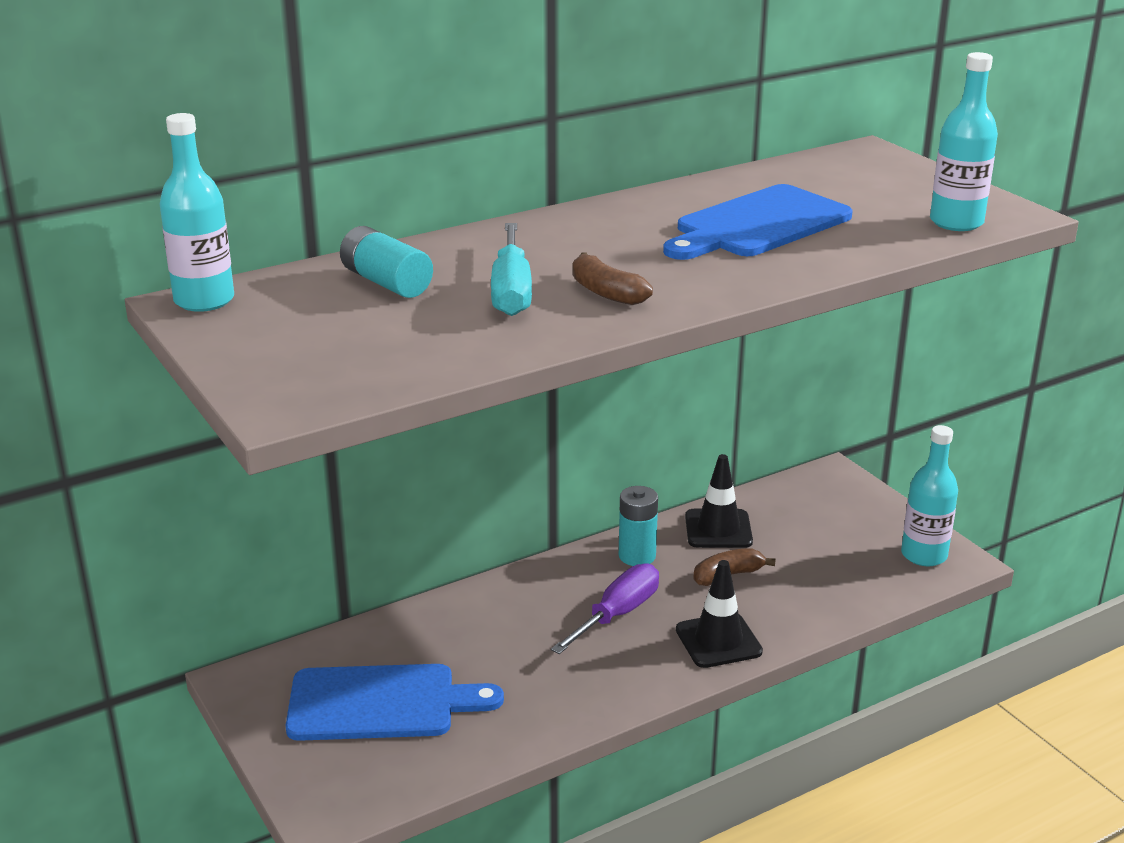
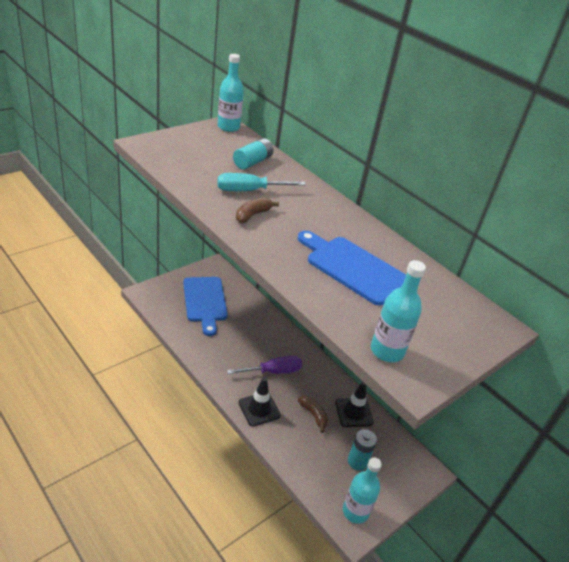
camera: 75 degrees right, 10 degrees up
(617, 615) = (273, 371): purple screwdriver -> purple screwdriver turned 45 degrees counterclockwise
(637, 556) = (321, 379): turquoise battery -> turquoise battery (357, 461)

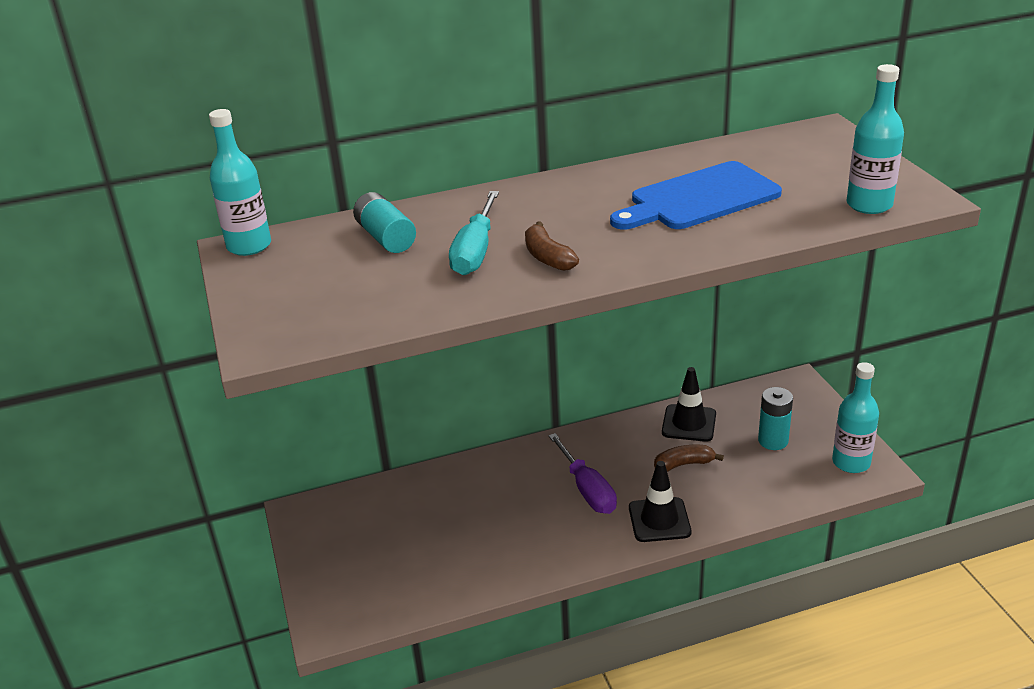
camera: 60 degrees left, 5 degrees down
(205, 301) = (391, 542): blue cutting board -> none
(273, 371) = (587, 489): purple screwdriver -> purple screwdriver turned 150 degrees clockwise

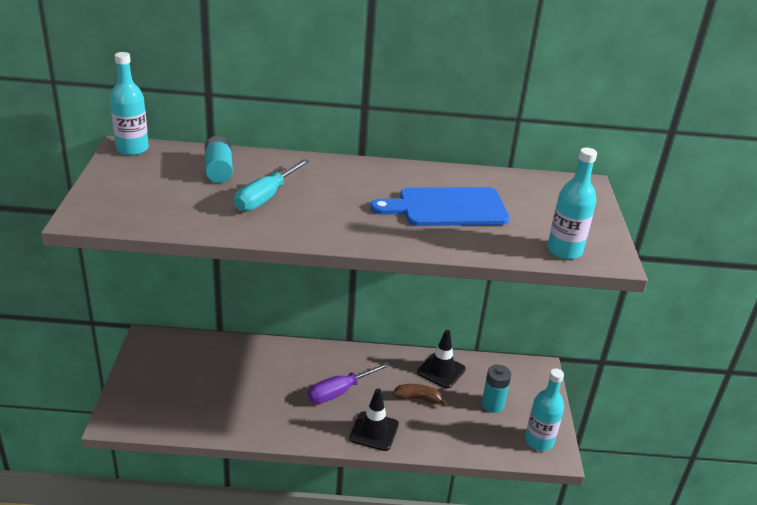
camera: 15 degrees right, 0 degrees up
(548, 257) = (308, 217): brown banana -> none
(587, 489) = (340, 391): purple screwdriver -> purple screwdriver turned 60 degrees clockwise

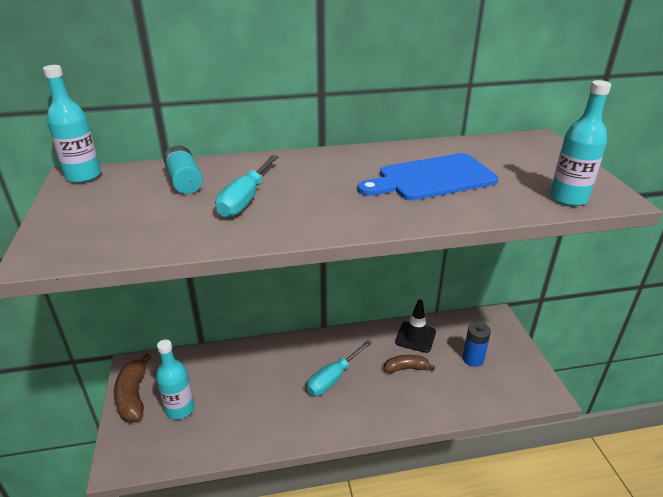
camera: 10 degrees left, 0 degrees up
(141, 366) = (133, 396): none -> brown banana
(340, 391) = (333, 378): purple screwdriver -> turquoise screwdriver
(374, 431) = (379, 411): black traffic cone -> none
(492, 404) = (473, 359): turquoise battery -> blue battery
(539, 441) = (527, 384): turquoise bottle -> turquoise bottle (180, 409)

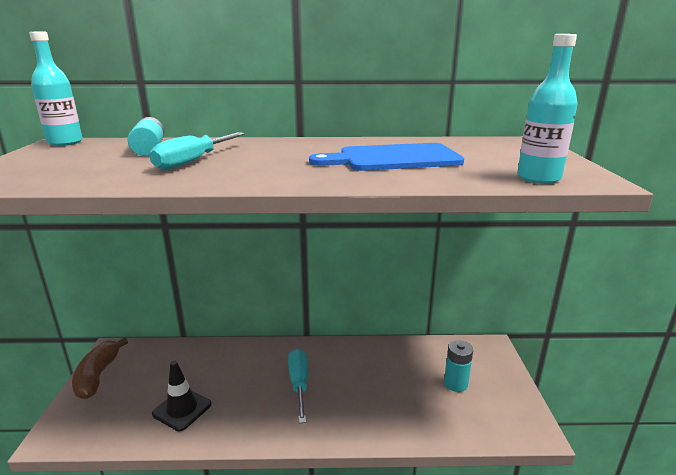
camera: 10 degrees right, 10 degrees down
(180, 409) = (135, 393): turquoise bottle -> none
(333, 378) = (299, 384): turquoise screwdriver -> turquoise screwdriver turned 120 degrees clockwise
(406, 368) = (379, 384): brown banana -> none
(415, 337) = (398, 355): black traffic cone -> black traffic cone (182, 409)
(473, 359) = (455, 384): blue battery -> turquoise battery

